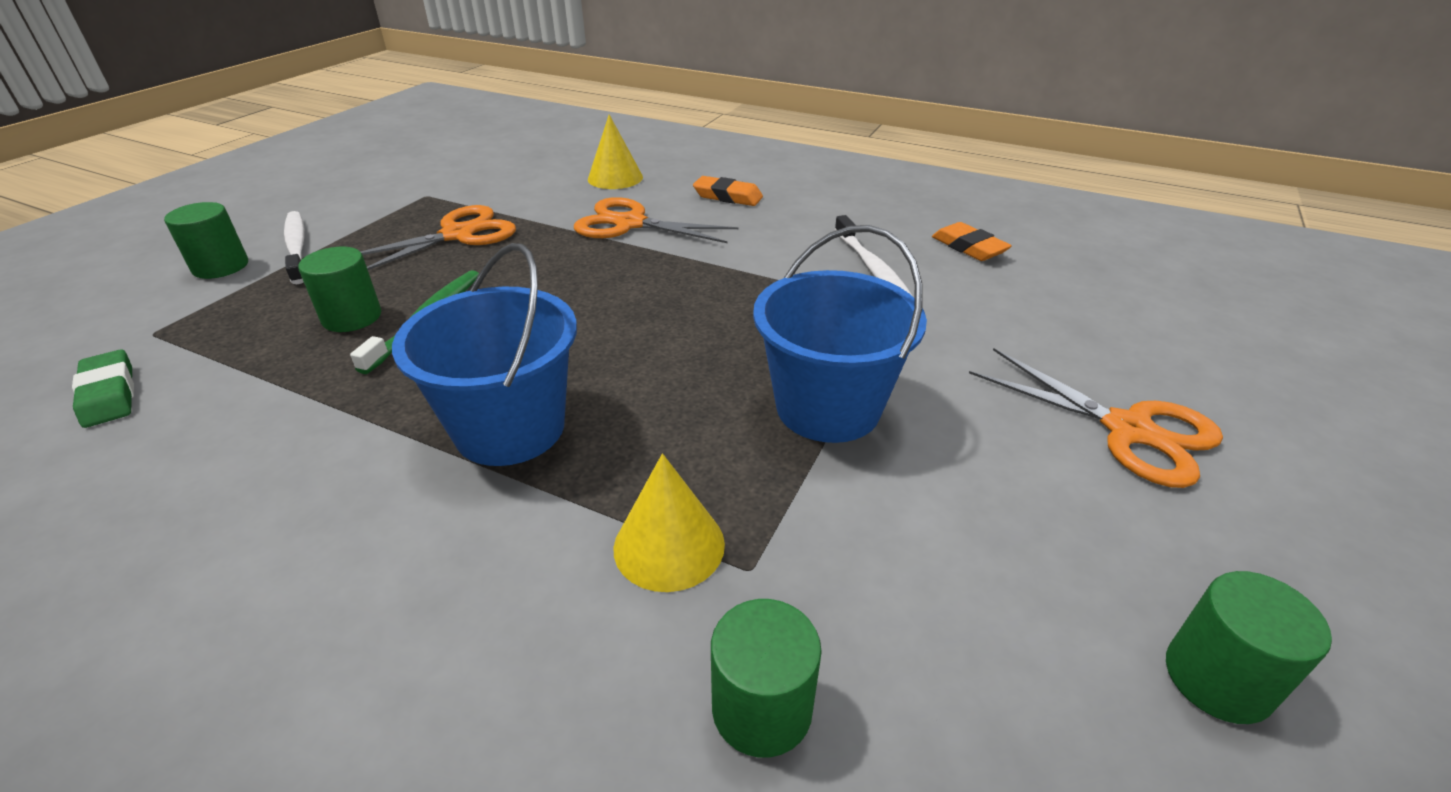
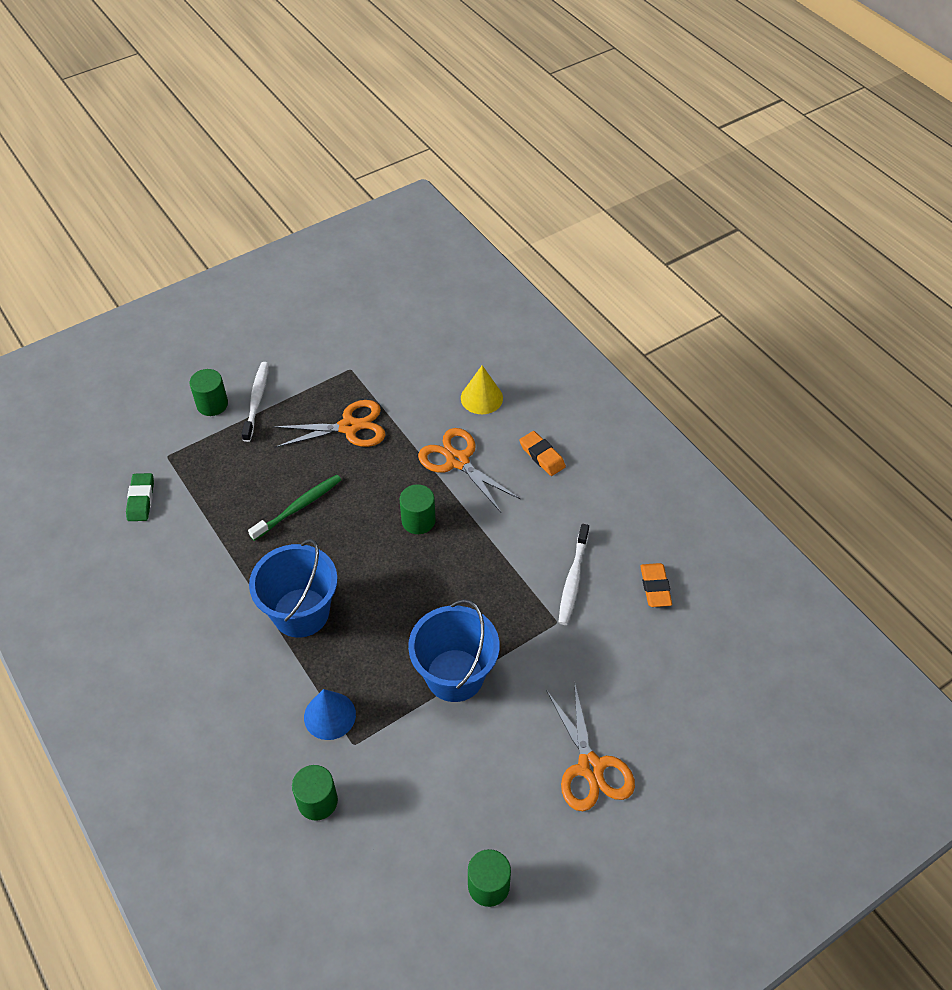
camera: 30 degrees right, 15 degrees up
(352, 317) = (263, 487): green cylinder -> green cylinder (418, 521)
(669, 545) = (329, 715): yellow cone -> blue cone

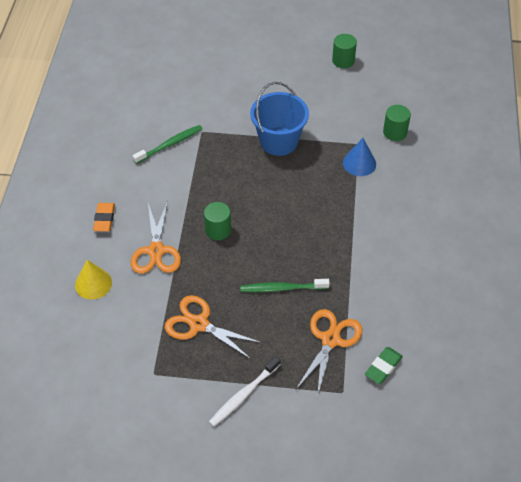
camera: 140 degrees left, 0 degrees up
(212, 404) = (278, 416): green cylinder -> none
(301, 612) = (333, 223): blue bucket -> none
(573, 579) = (170, 144): white toothbrush -> green toothbrush
(590, 767) = (255, 70): orange scissors -> orange scissors (330, 340)
(655, 587) = (134, 115): orange eraser -> none

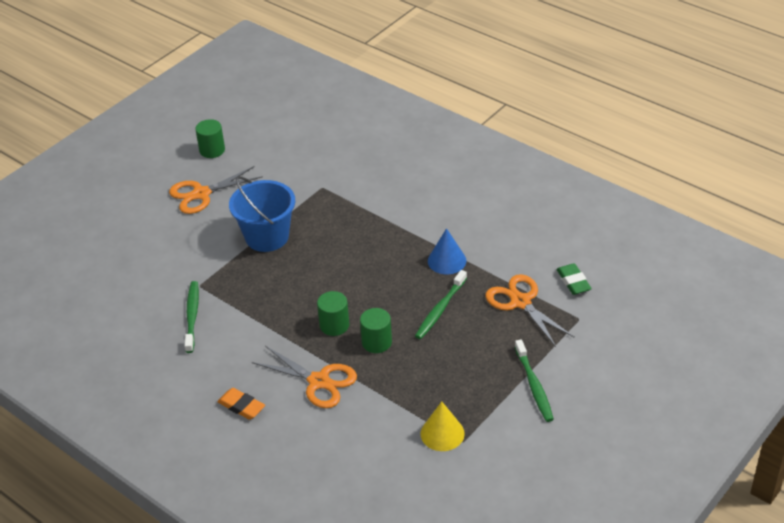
camera: 55 degrees left, 10 degrees down
(93, 283) = (317, 447): yellow cone -> yellow cone (442, 433)
(199, 324) = (432, 385): orange scissors -> orange scissors (201, 194)
(243, 395) = (534, 386): white toothbrush -> green toothbrush
(359, 163) = (345, 196): blue cone -> blue cone (447, 260)
(395, 132) = (332, 158): green cylinder -> green cylinder (376, 342)

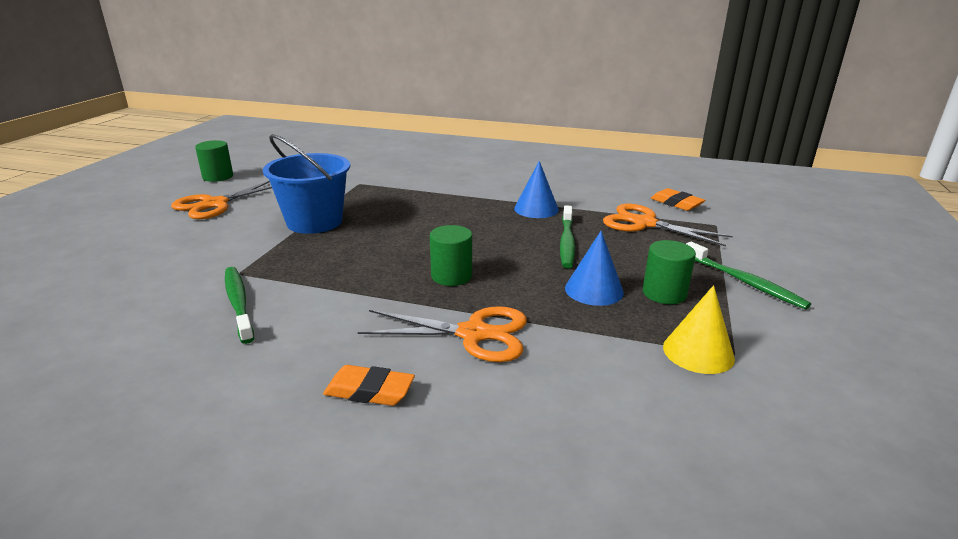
camera: 25 degrees left, 15 degrees down
(376, 342) = (519, 281): green cylinder -> green cylinder (664, 293)
(421, 364) = (594, 290): none -> blue cone
(573, 282) = (676, 203): green eraser -> orange eraser

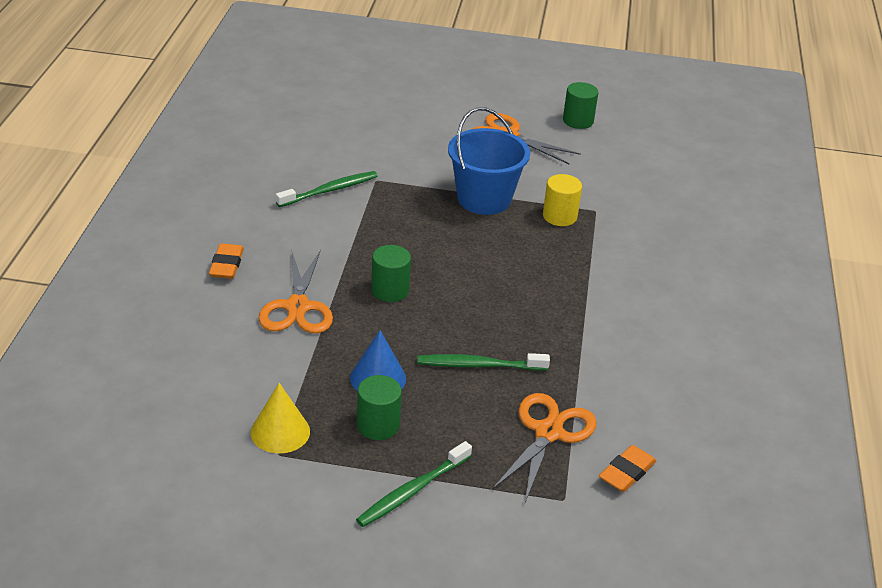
camera: 80 degrees right, 10 degrees up
(360, 196) = (559, 216): none -> yellow cylinder
(536, 209) = (565, 344): blue cone -> none

